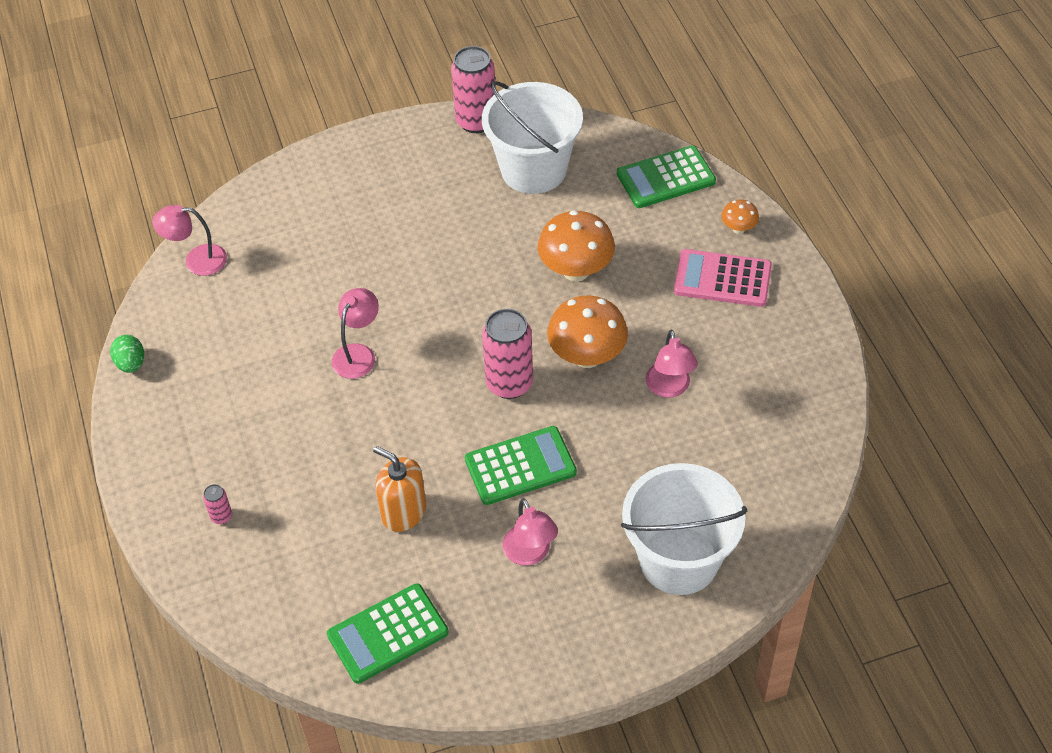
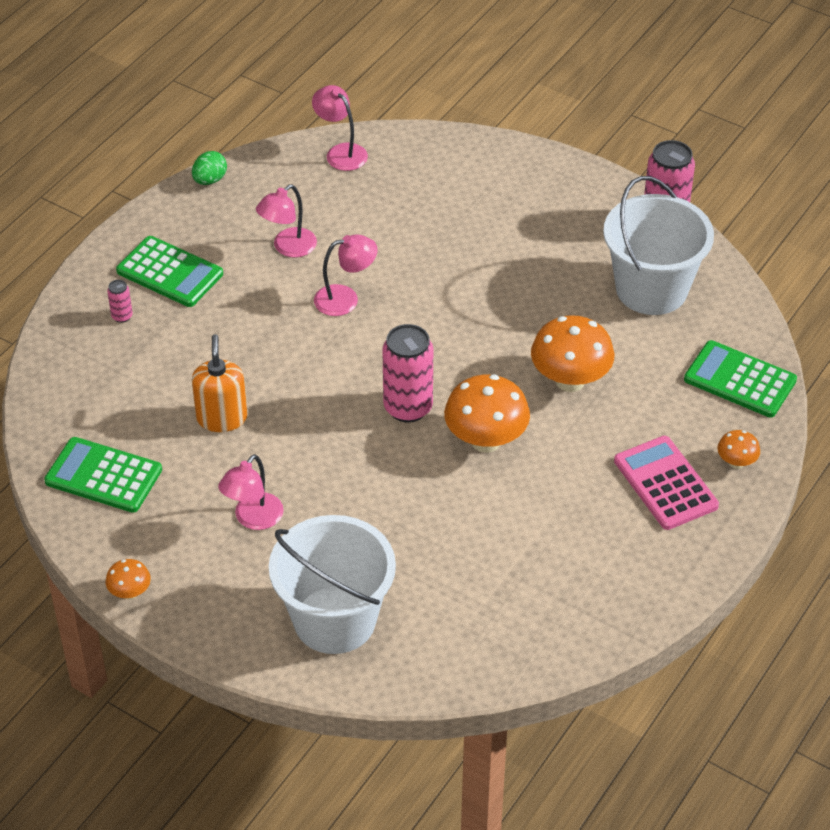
camera: 50 degrees right, 5 degrees down
(520, 466) = (332, 463): green calculator -> green calculator (170, 273)
(531, 687) = (130, 593): none -> orange mushroom
(669, 388) = (507, 514): pink lamp -> pink lamp (288, 248)

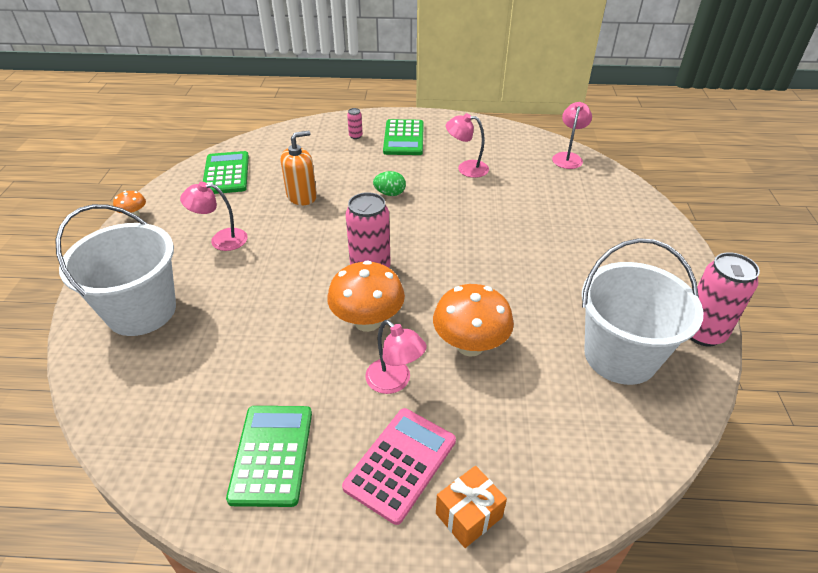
camera: 60 degrees right, 5 degrees down
(210, 180) = (489, 125): green egg -> green egg (390, 193)
(345, 299) = (446, 205): pink lamp -> pink lamp (394, 382)
(736, 462) = (468, 515): orange mushroom -> orange gift
(740, 380) = (578, 470): green calculator -> green calculator (272, 454)

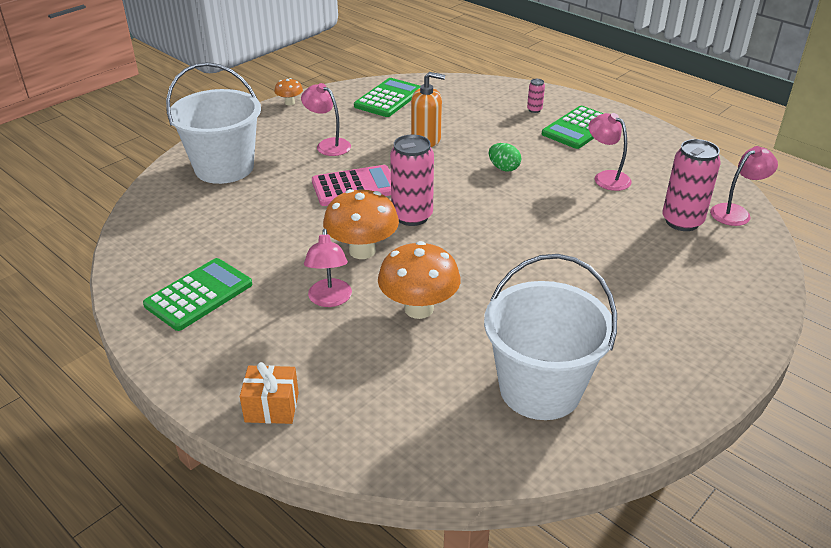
camera: 40 degrees right, 5 degrees down
(400, 464) = (268, 350): pink calculator -> pink calculator (355, 187)
(702, 333) = (654, 421): pink can -> pink can (682, 221)

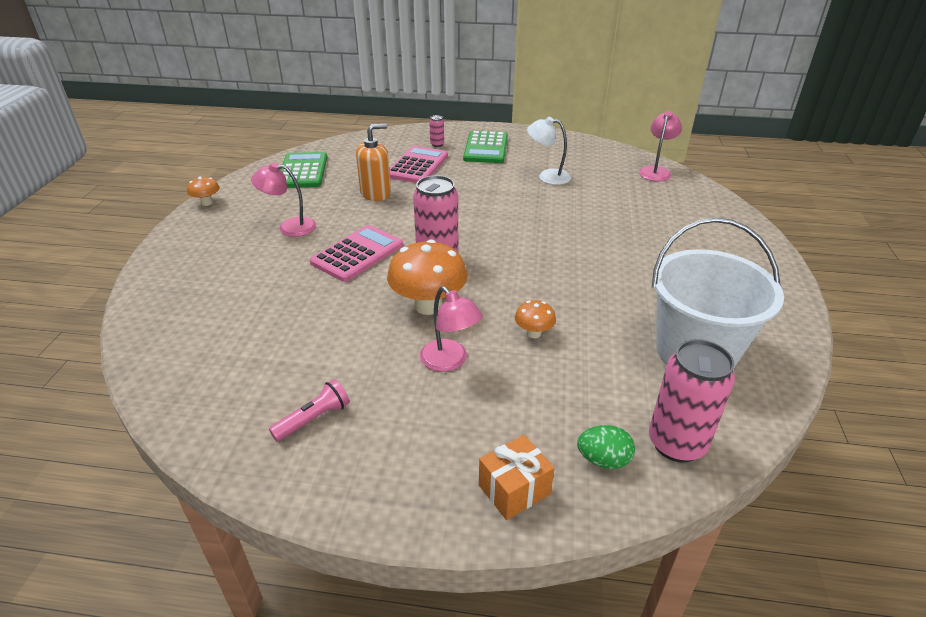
camera: 35 degrees left, 0 degrees up
(199, 295) = (313, 419): green calculator -> pink flashlight
(224, 168) = (201, 284): white bucket -> none
(419, 309) = (533, 333): orange mushroom -> orange mushroom, size x0.50
(491, 125) = (417, 166): none -> pink calculator
(503, 168) = (466, 195): green egg -> green egg (603, 460)
(606, 177) = (547, 176): pink lamp -> white lamp
(682, 221) = (632, 189): pink can -> pink can (676, 443)

